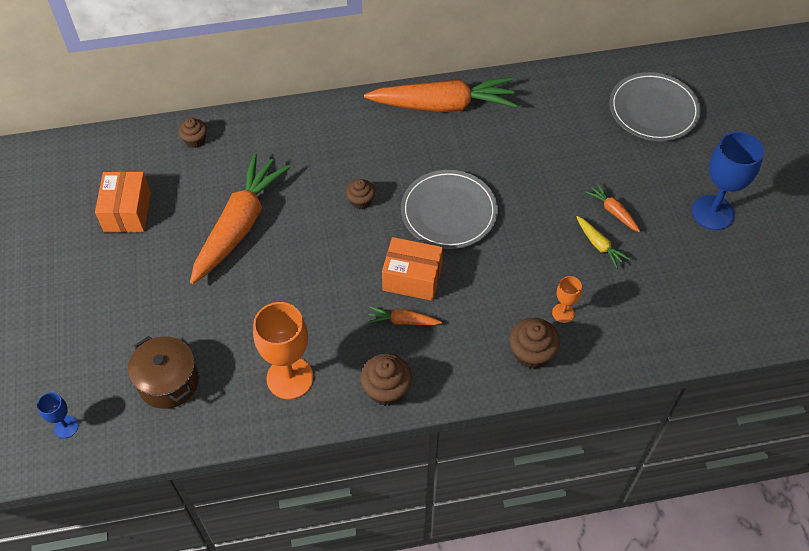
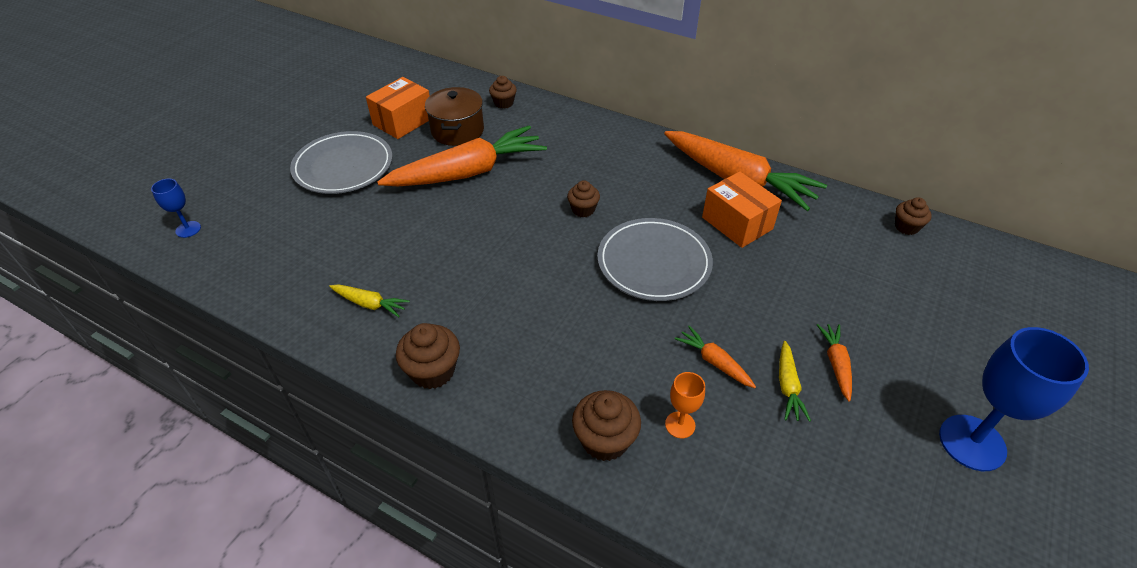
camera: 40 degrees right, 10 degrees down
(168, 382) = (286, 245): brown pot -> brown pot (457, 131)
(290, 378) = (370, 304): orange goblet -> yellow carrot
(403, 321) = (513, 324): orange carrot -> orange carrot (714, 362)
(412, 278) = (560, 295): orange box -> orange box (737, 223)
(578, 78) = (906, 227): none -> brown cupcake
(653, 110) = (977, 298): grey plate -> grey plate (343, 166)

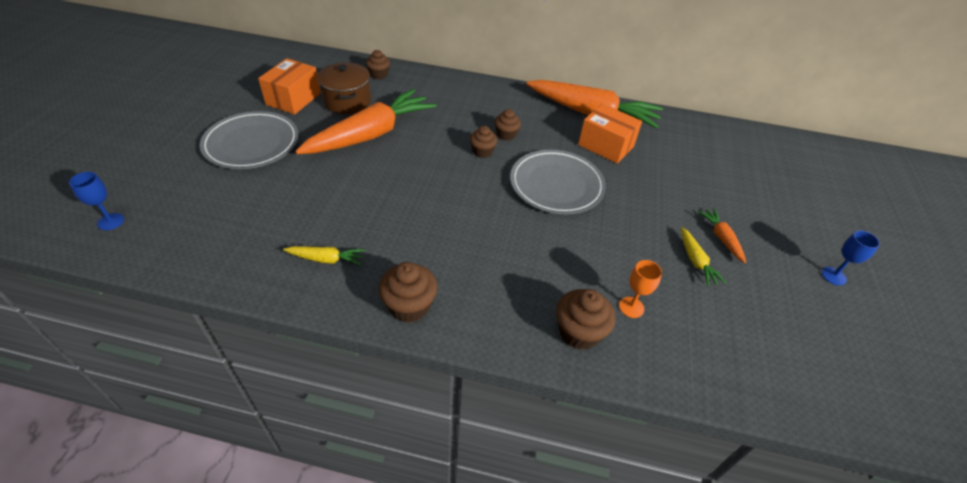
camera: 20 degrees left, 0 degrees up
(714, 362) = (635, 253): orange carrot -> none
(906, 227) = (723, 132): brown cupcake -> brown cupcake (506, 135)
(972, 442) = (833, 276): blue goblet -> blue goblet, size x0.49

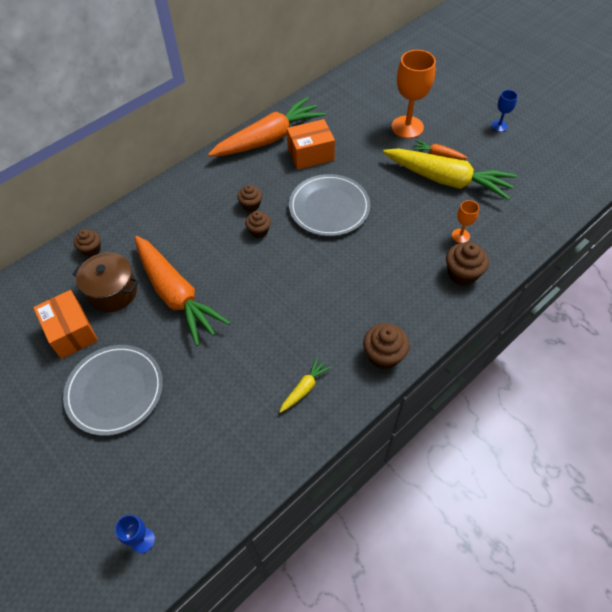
camera: 50 degrees left, 10 degrees up
(371, 134) = (176, 295): orange carrot -> orange carrot turned 150 degrees clockwise
(696, 261) = (447, 180): yellow carrot -> yellow carrot, size x2.35
(726, 197) = (407, 127): none -> orange goblet

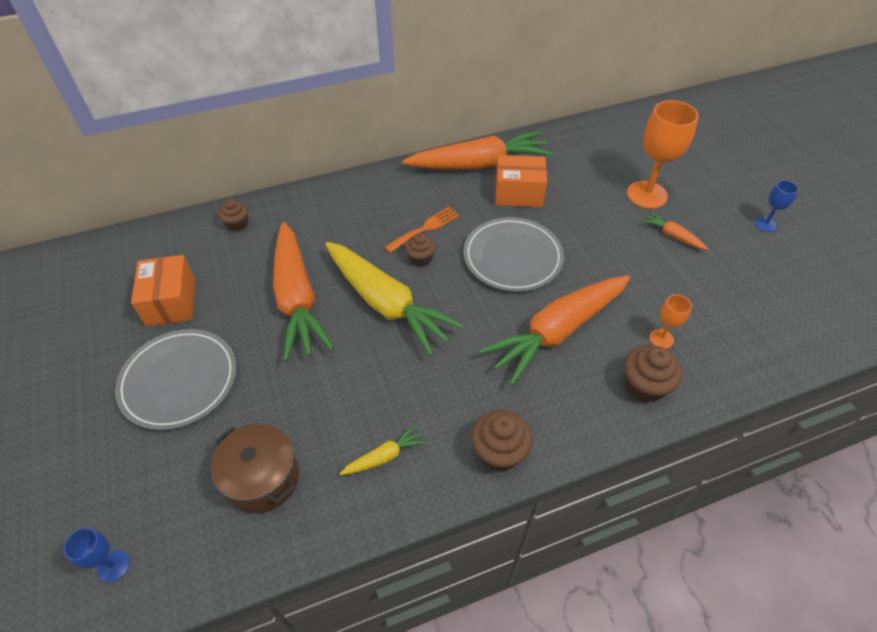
camera: 20 degrees right, 5 degrees down
(112, 291) = (234, 274): brown pot -> brown pot (263, 478)
(251, 205) = (425, 228): brown cupcake -> orange fork
(386, 255) = (557, 332): none -> orange carrot
(447, 180) = (671, 268): yellow carrot -> yellow carrot (386, 304)

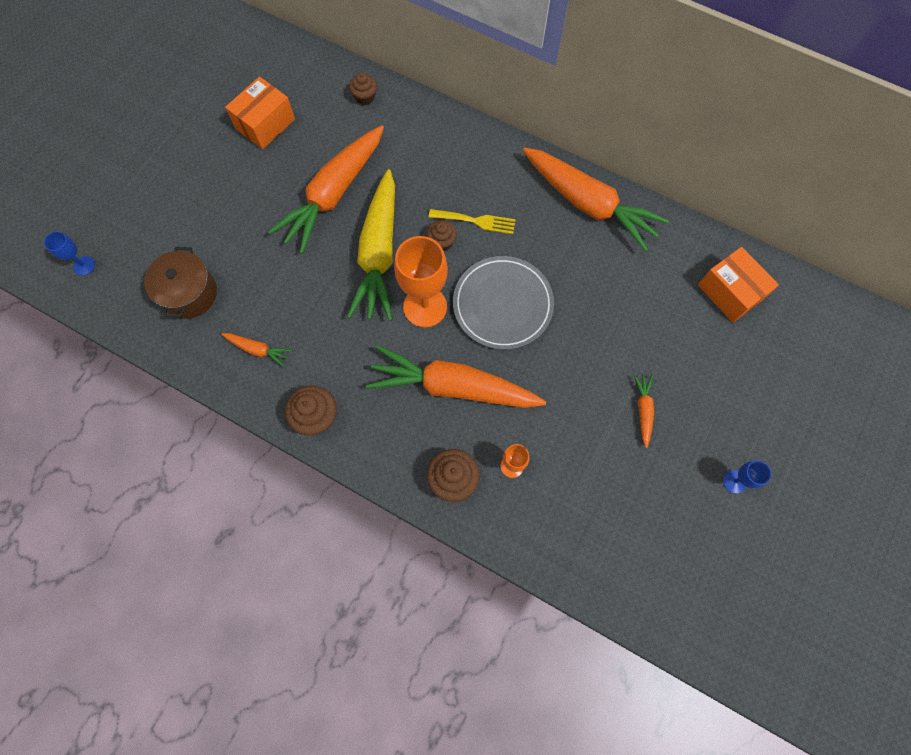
camera: 50 degrees right, 20 degrees up
(179, 381) = (214, 186): grey plate -> none
(384, 456) = (258, 349): yellow carrot -> orange carrot
(425, 228) = (476, 221): orange fork -> yellow fork
(518, 193) = (581, 258): orange box -> orange box (729, 292)
(647, 195) = (679, 360): orange goblet -> orange goblet (425, 307)

